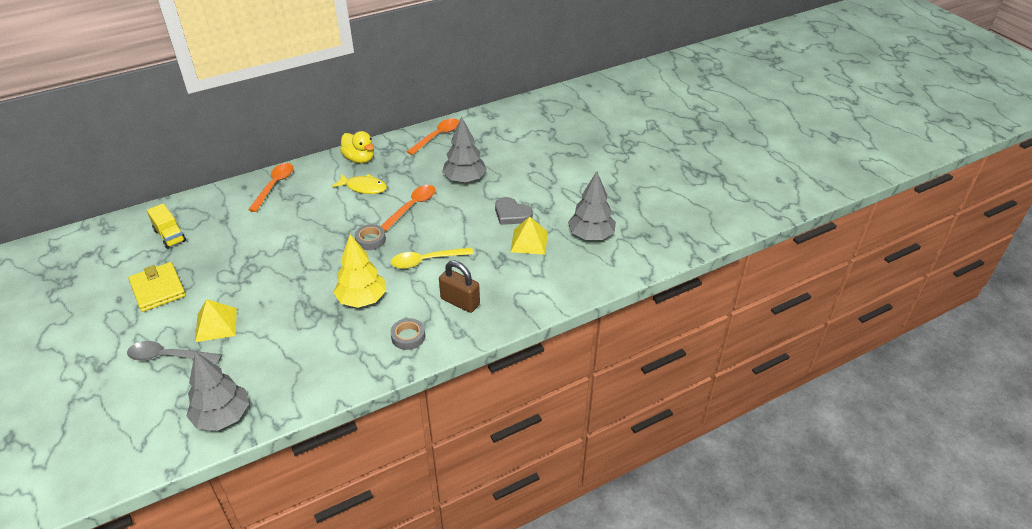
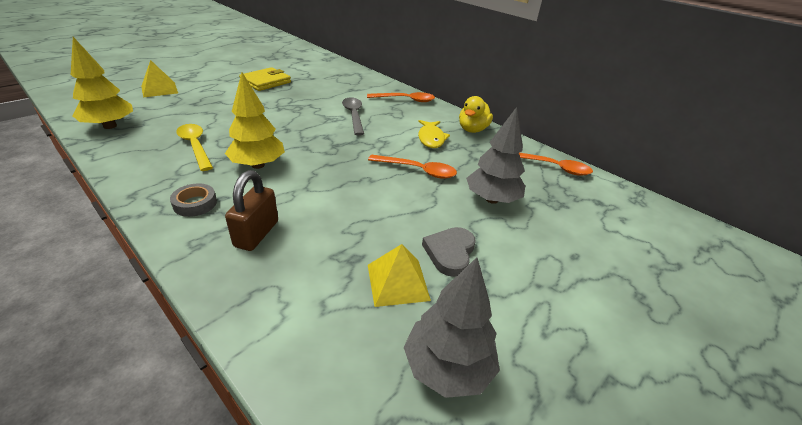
camera: 70 degrees right, 5 degrees down
(168, 357) = (189, 96): grey spoon -> grey spoon (353, 115)
(170, 235) = (326, 76): yellow truck -> none
(216, 324) = (224, 106): yellow pyramid -> yellow pyramid (159, 89)
(222, 417) = (110, 126): grey tree -> yellow tree
(370, 240) = (352, 155): grey tape -> none
(426, 261) = (328, 195): yellow spoon -> yellow spoon (195, 146)

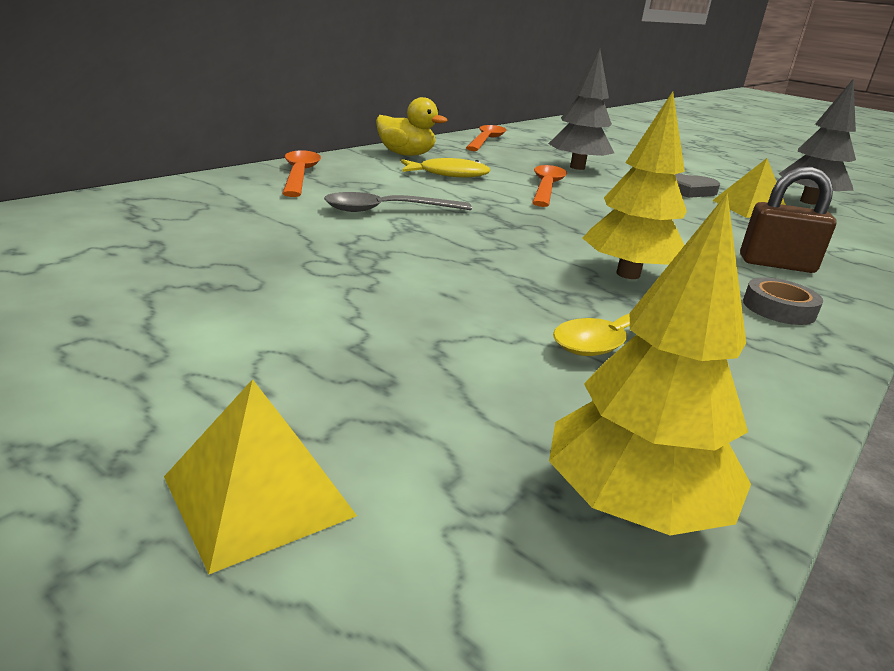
camera: 95 degrees left, 10 degrees down
(266, 82) = (181, 295): yellow wallet -> none

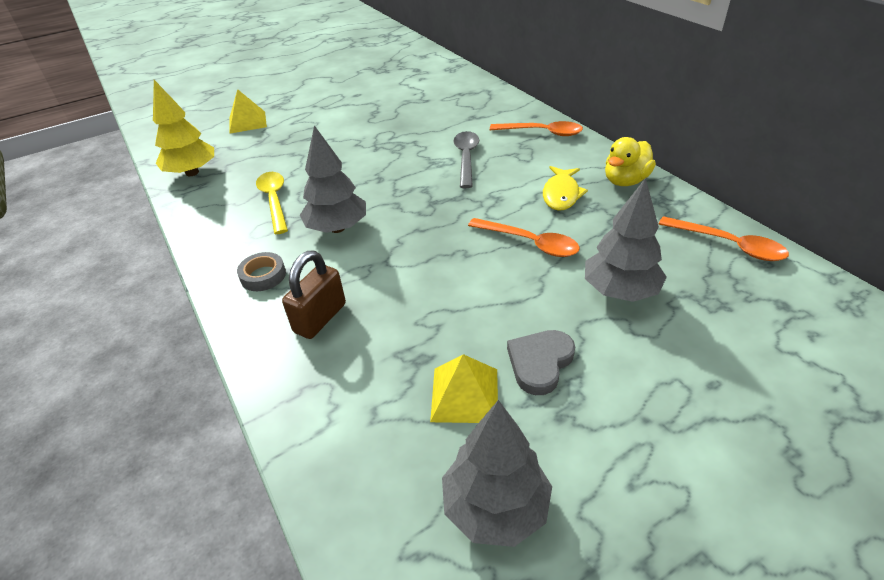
camera: 115 degrees right, 15 degrees up
(628, 274) = (337, 228): yellow tree -> grey tree

